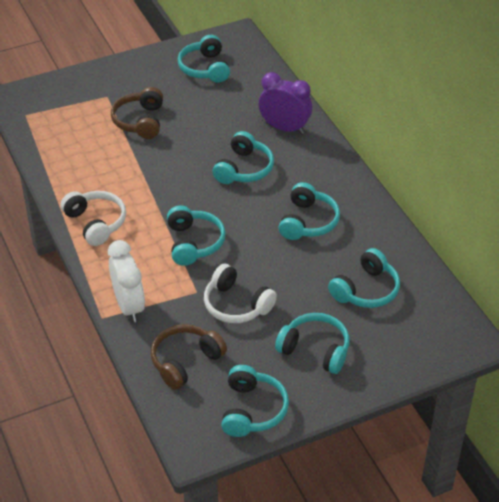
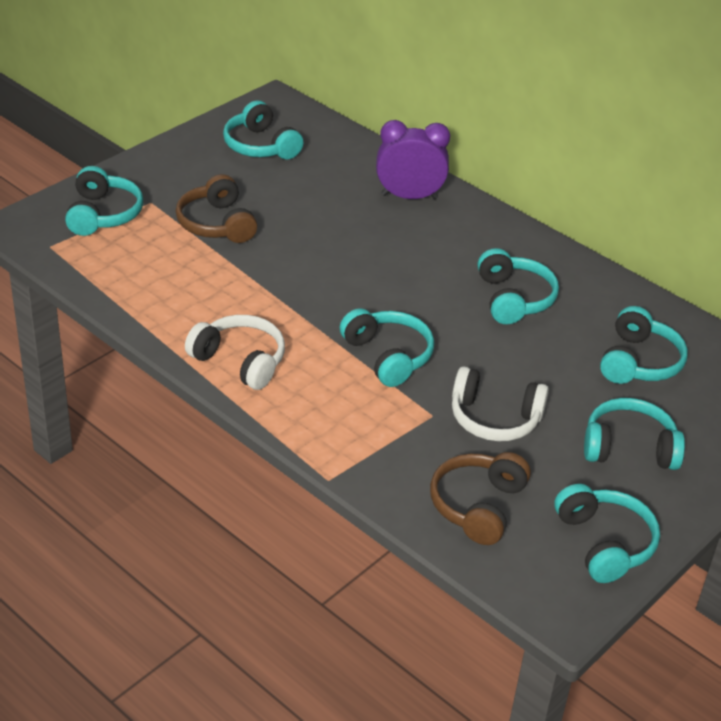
camera: 25 degrees left, 5 degrees down
(129, 306) = (355, 455): white clock -> none
(244, 169) = (391, 254): turquoise headphones -> turquoise headphones (103, 214)

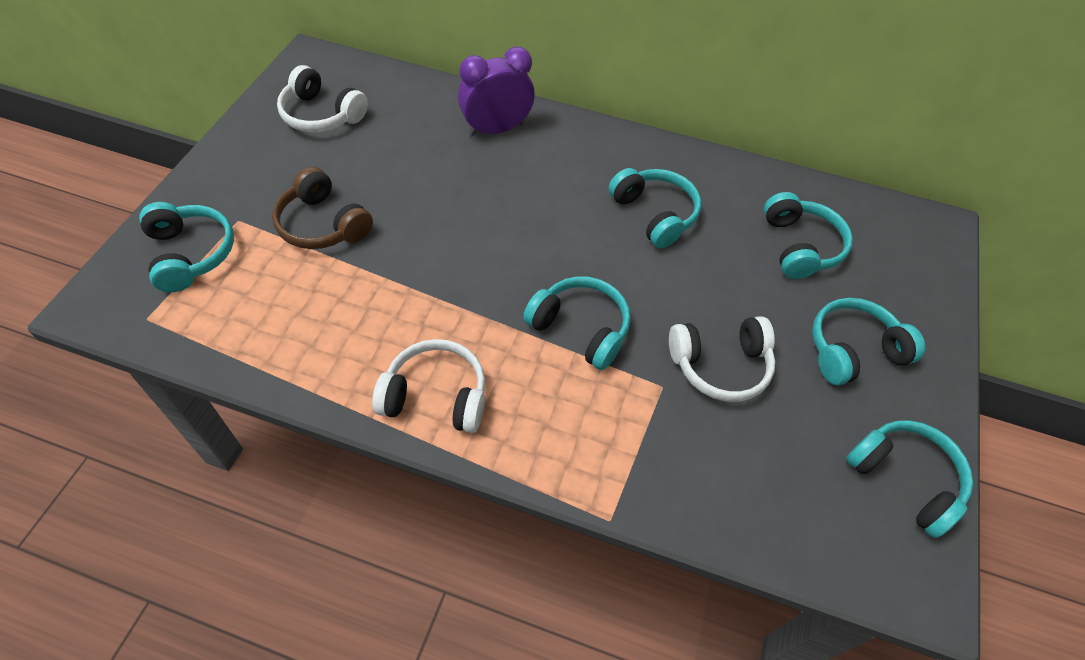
camera: 25 degrees left, 15 degrees up
(260, 146) = (321, 115): turquoise headphones -> white headphones
(477, 506) = (769, 486): brown headphones -> none

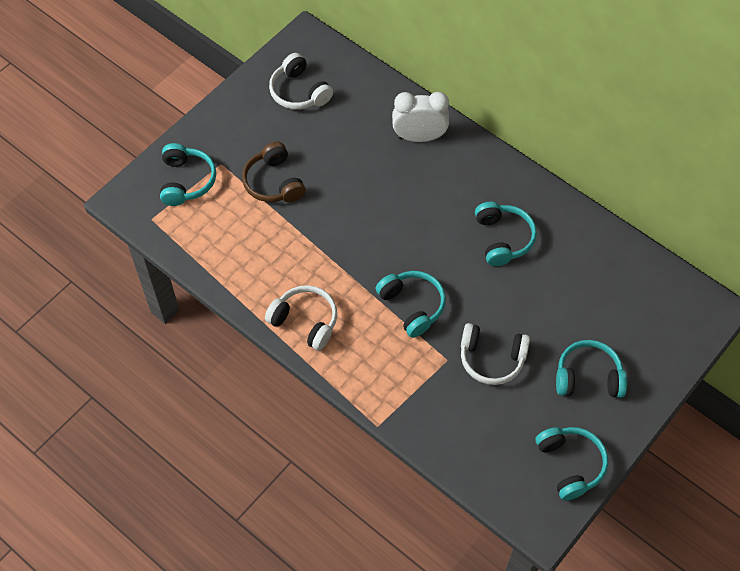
camera: 25 degrees right, 5 degrees up
(496, 129) = (419, 137): purple clock -> white clock
(800, 246) = (596, 293): turquoise headphones -> none

